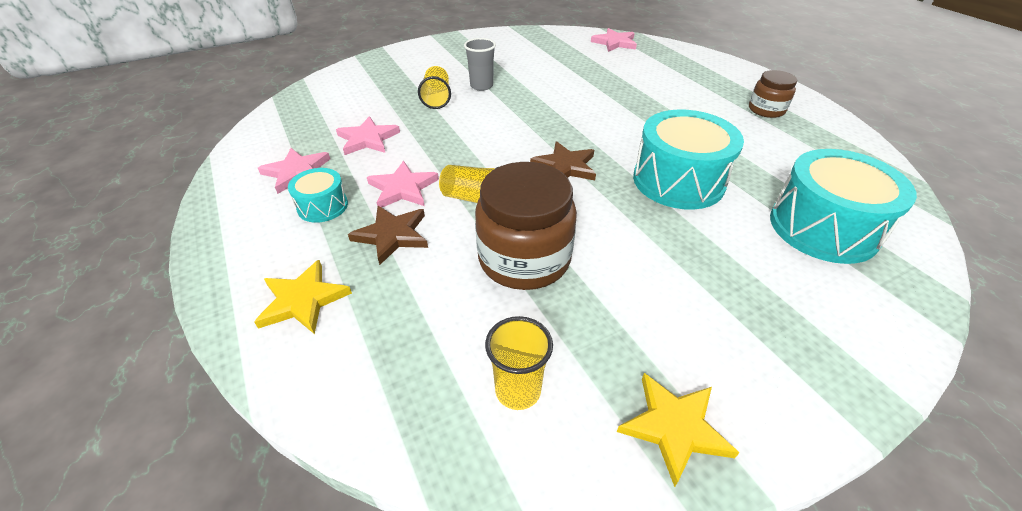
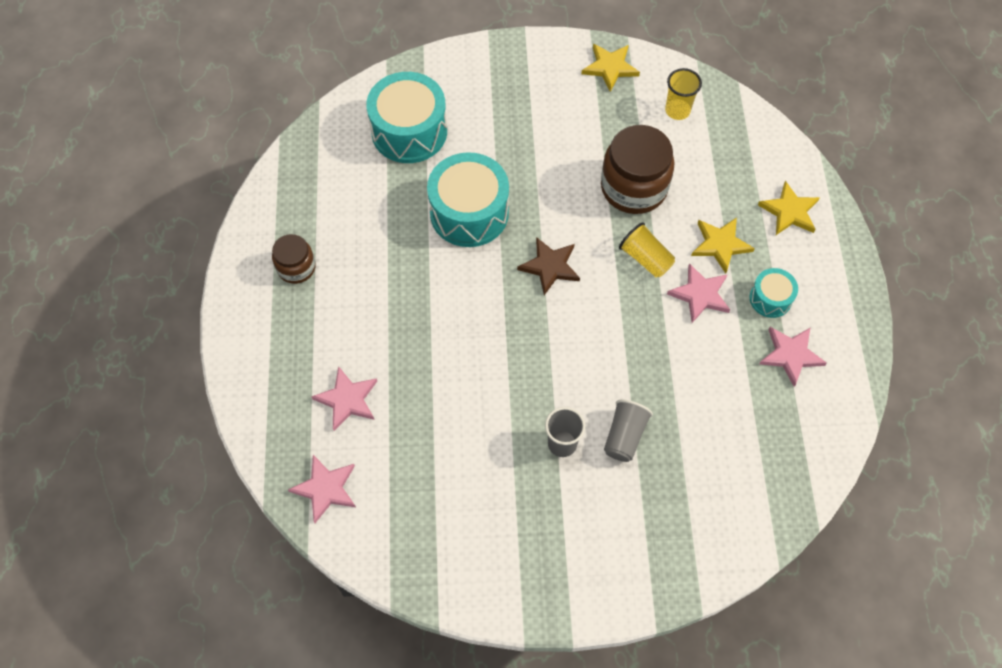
camera: 155 degrees left, 20 degrees up
(368, 139) = (718, 383): pink star -> pink star (347, 400)
(392, 235) = (720, 245): brown star -> yellow star
(437, 98) = (624, 436): yellow cup -> grey cup

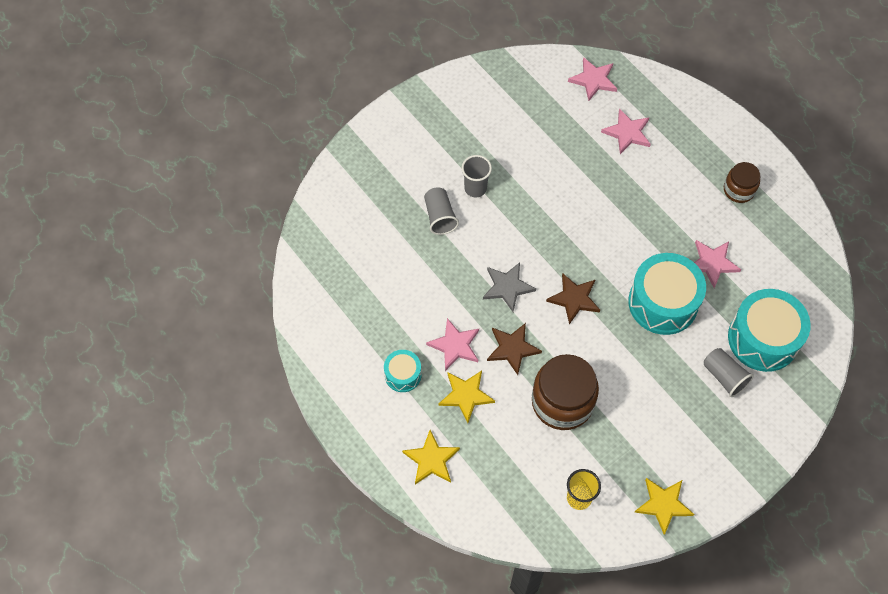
camera: 145 degrees right, 0 degrees up
(472, 123) = (724, 376): none -> grey cup
(607, 317) = (507, 287): none -> grey star
(645, 258) = (512, 349): yellow cup -> brown star
(791, 355) = (363, 340): pink star -> pink star (712, 263)

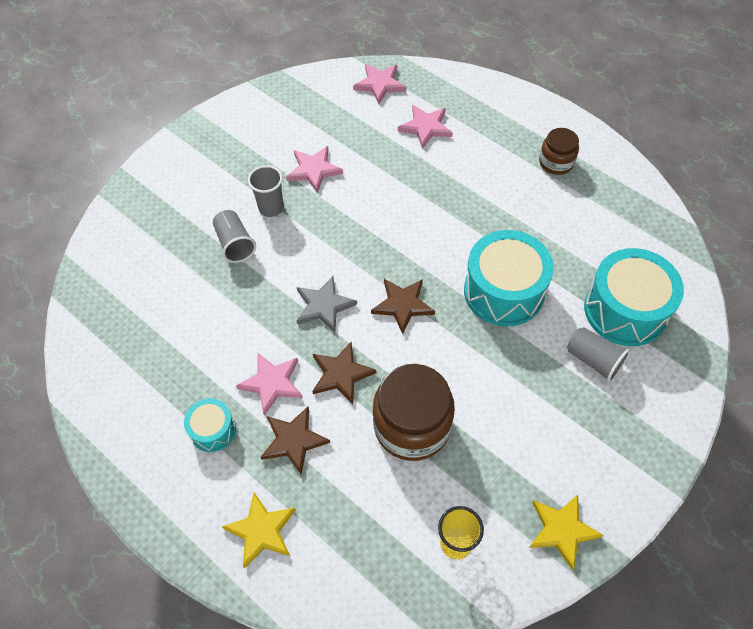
camera: 10 degrees left, 5 degrees down
(466, 395) = (293, 440): yellow star -> brown star
(712, 263) = (547, 240): pink star -> pink star (314, 170)

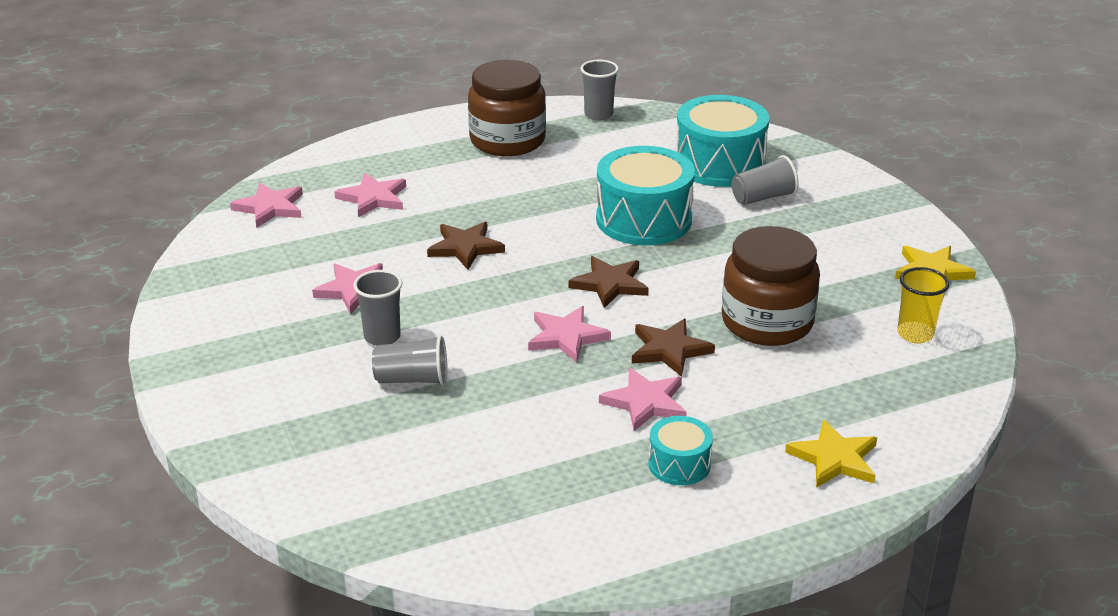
camera: 65 degrees left, 25 degrees down
(293, 440) = (733, 406): brown star -> brown star (465, 248)
(324, 306) = (566, 337): grey star -> pink star
(556, 162) = (507, 140): brown jar -> brown jar, size x1.79
(640, 199) = (598, 114): none -> grey cup

